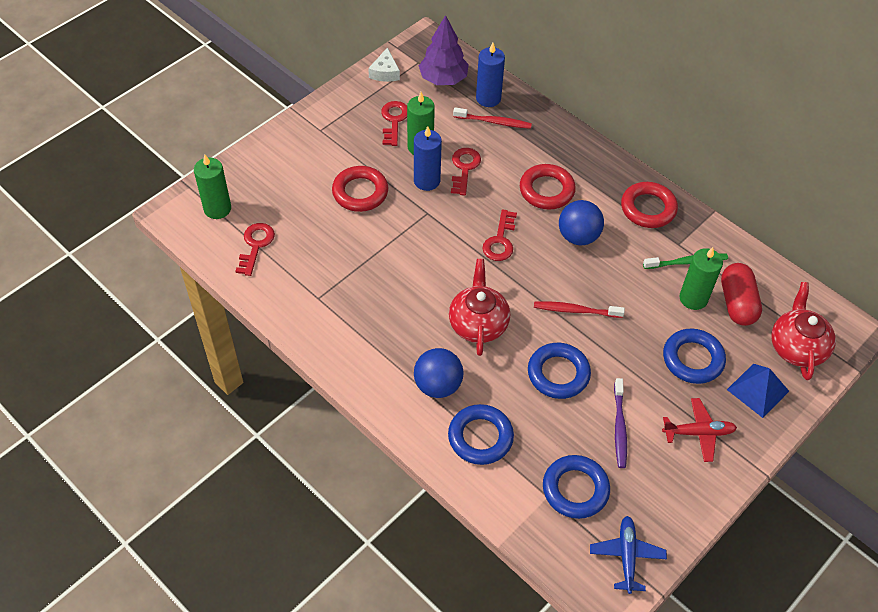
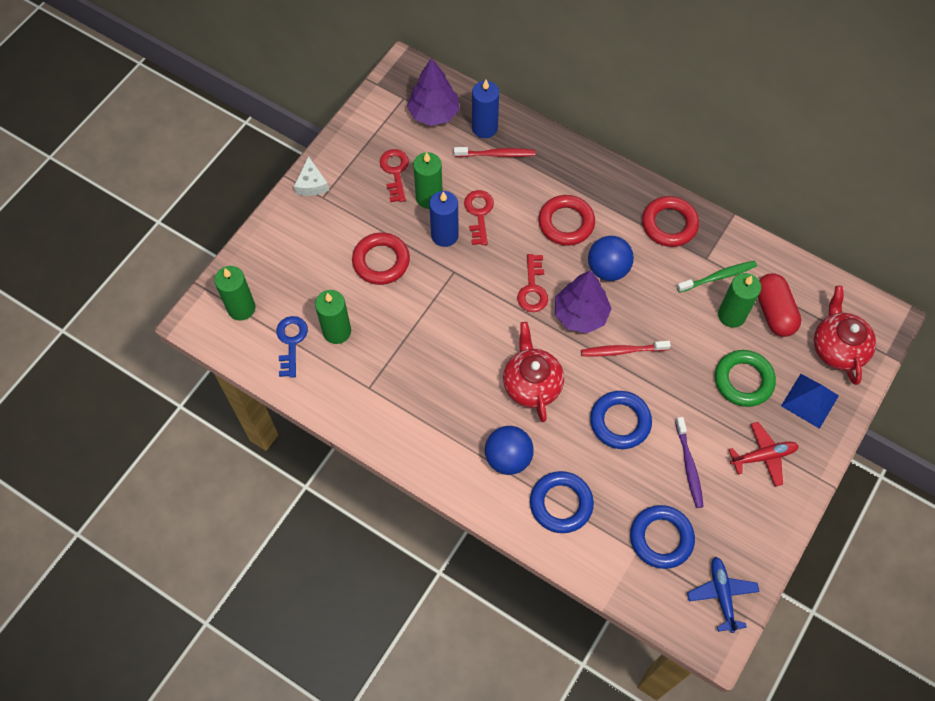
camera: 10 degrees left, 10 degrees up
(255, 245) = (291, 342): red key -> blue key
(301, 244) = (337, 331): none -> green candle
(385, 72) = (372, 116): white cheese -> white cheese (311, 184)
(542, 271) = (580, 314): none -> purple tree
(693, 359) = (743, 380): blue ring -> green ring

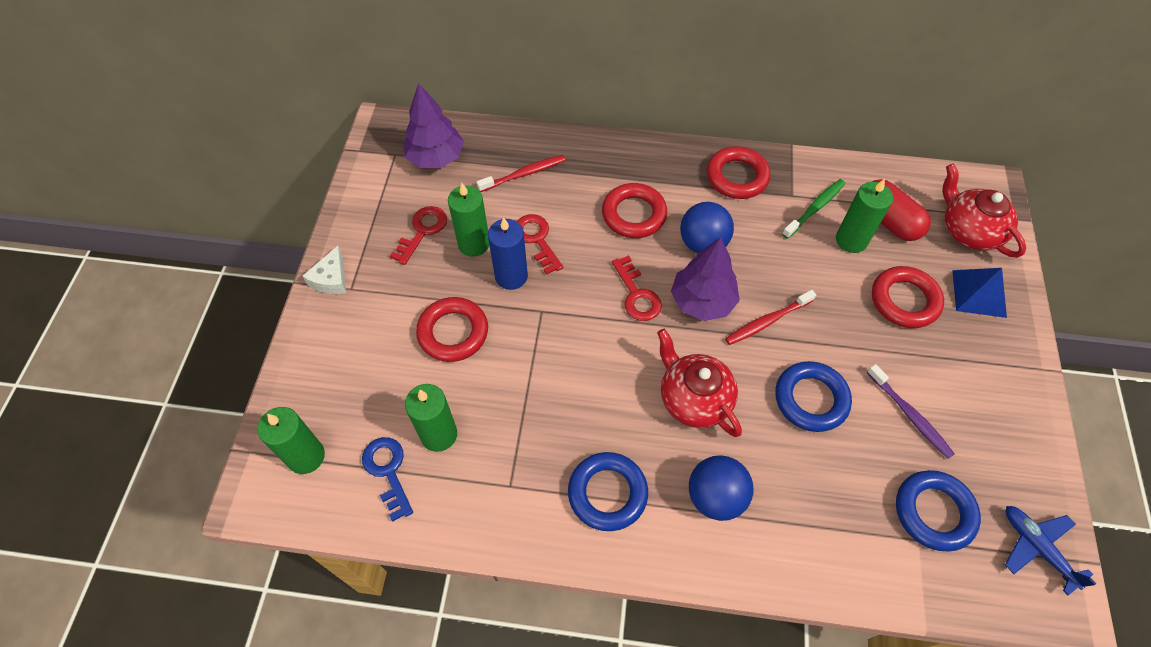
camera: 25 degrees left, 5 degrees down
(311, 184) = (331, 279): white cheese -> white cheese turned 45 degrees clockwise
(395, 172) = (422, 231): red key -> red key turned 60 degrees clockwise
(484, 128) = (497, 153): blue candle -> none
(561, 504) = (804, 524): blue ring -> blue ring (607, 493)
(743, 380) = (904, 300): green ring -> red ring
(763, 456) = (975, 370): red plane -> none

